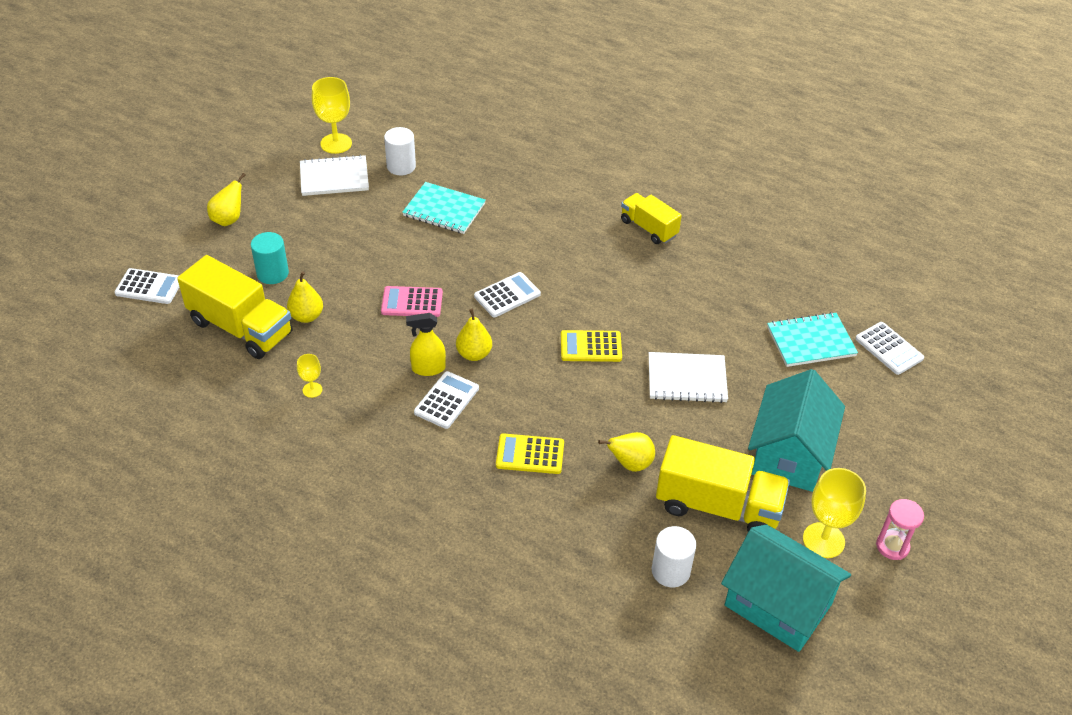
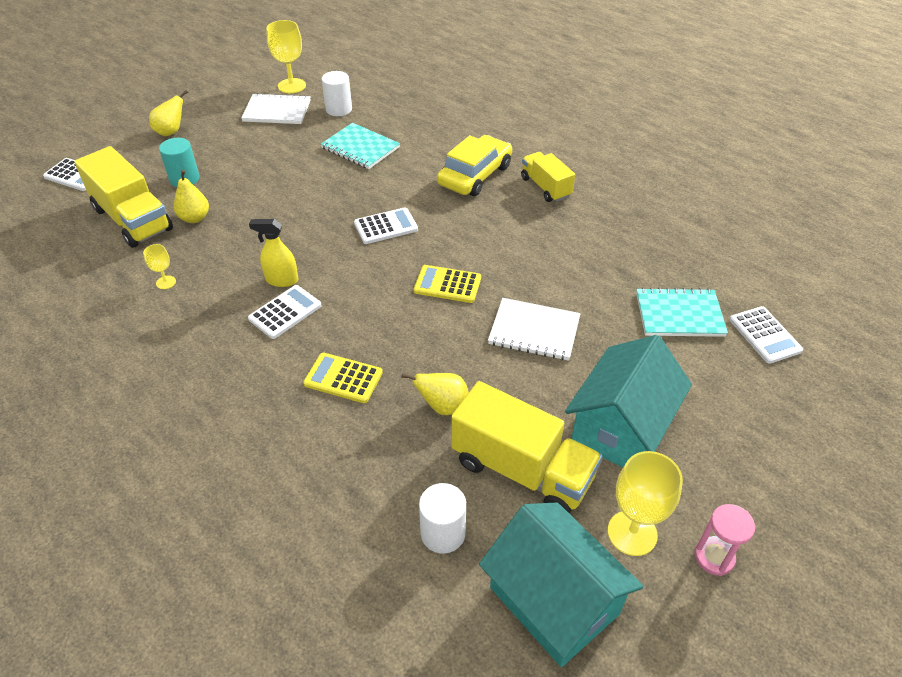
camera: 15 degrees right, 0 degrees up
(412, 302) = (295, 220): pink calculator -> none
(474, 354) = (331, 274): yellow pear -> none
(574, 225) = (475, 175): none -> yellow car

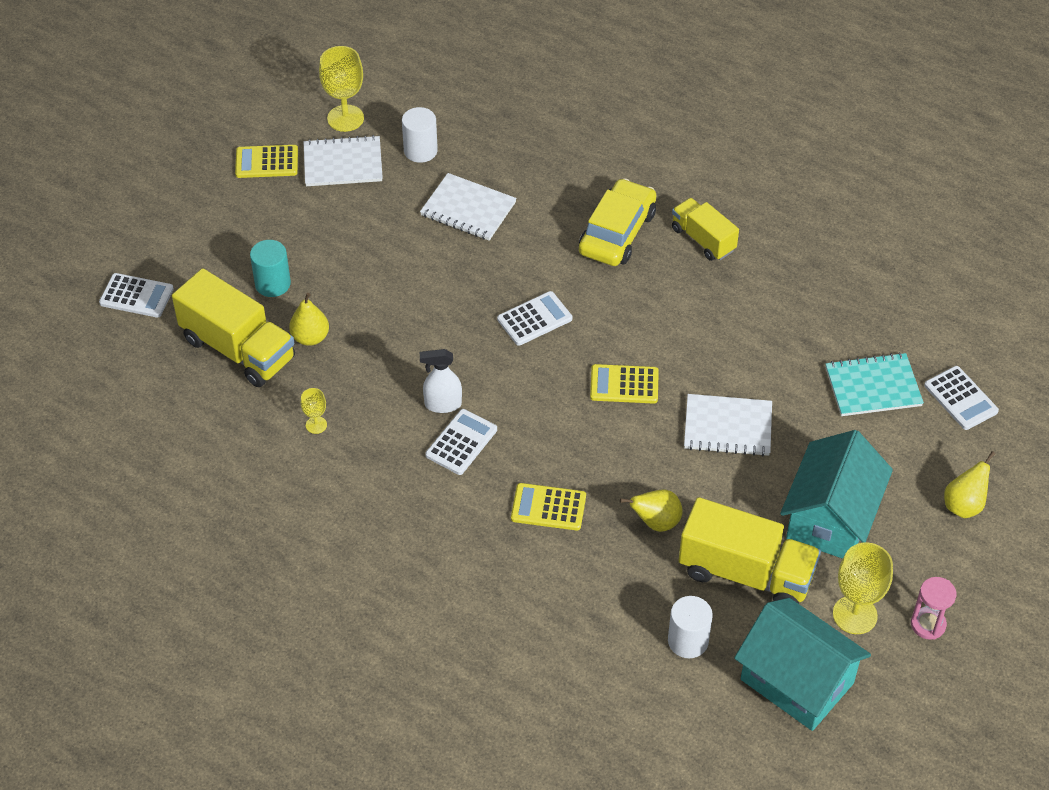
camera: 10 degrees left, 5 degrees up
(171, 132) = (223, 214): yellow pear -> yellow pear (963, 505)
(221, 105) = (267, 162): none -> yellow calculator
(281, 280) = (442, 404): yellow spray bottle -> white spray bottle
(360, 148) = (468, 209): turquoise notebook -> white notebook

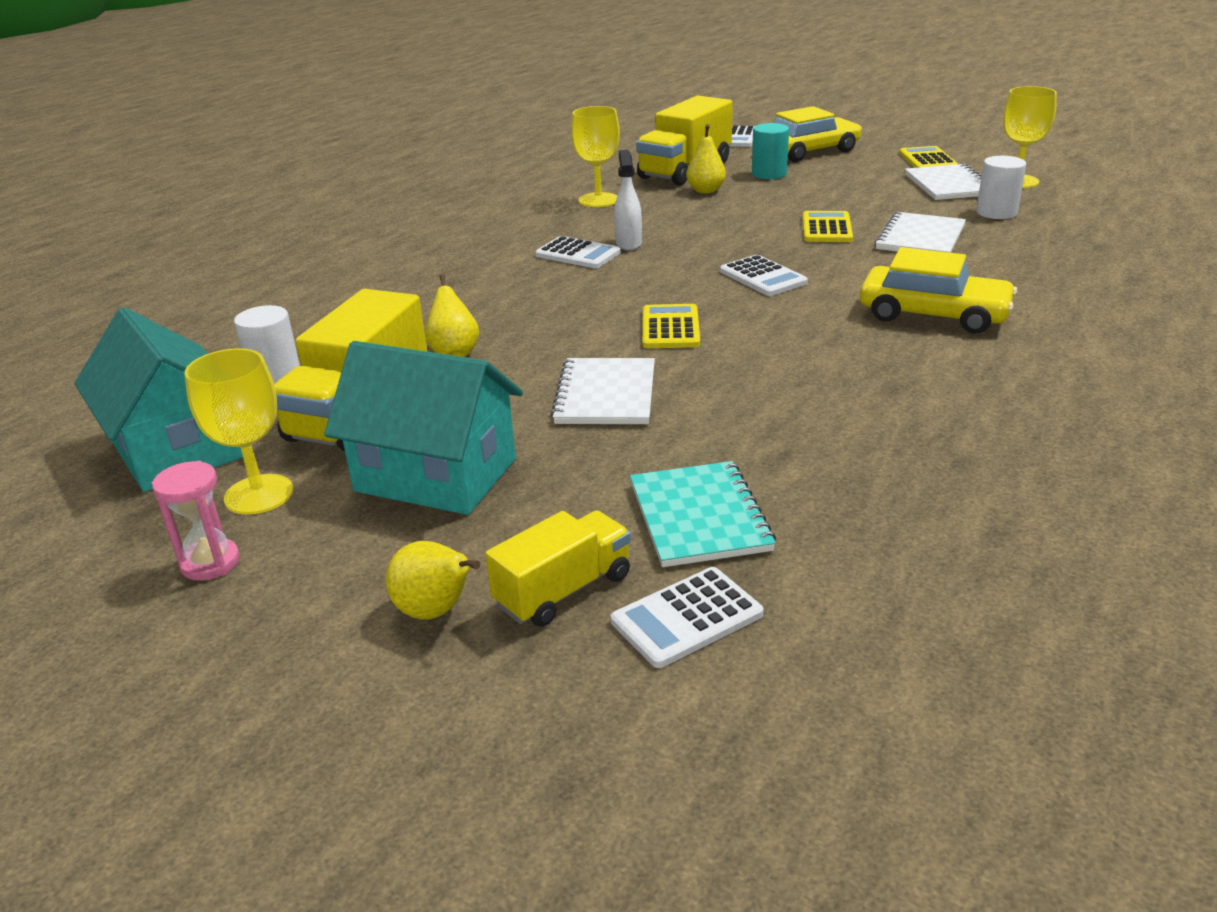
camera: 90 degrees right, 20 degrees down
(208, 243) = (809, 151): none -> yellow car
(316, 425) = (598, 200): yellow goblet -> yellow goblet, size x1.94
(548, 507) = (486, 296): yellow calculator -> yellow calculator (826, 228)
(703, 239) = (957, 370): yellow truck -> yellow truck (563, 590)
(797, 681) = (177, 449): turquoise house -> turquoise house turned 75 degrees counterclockwise

